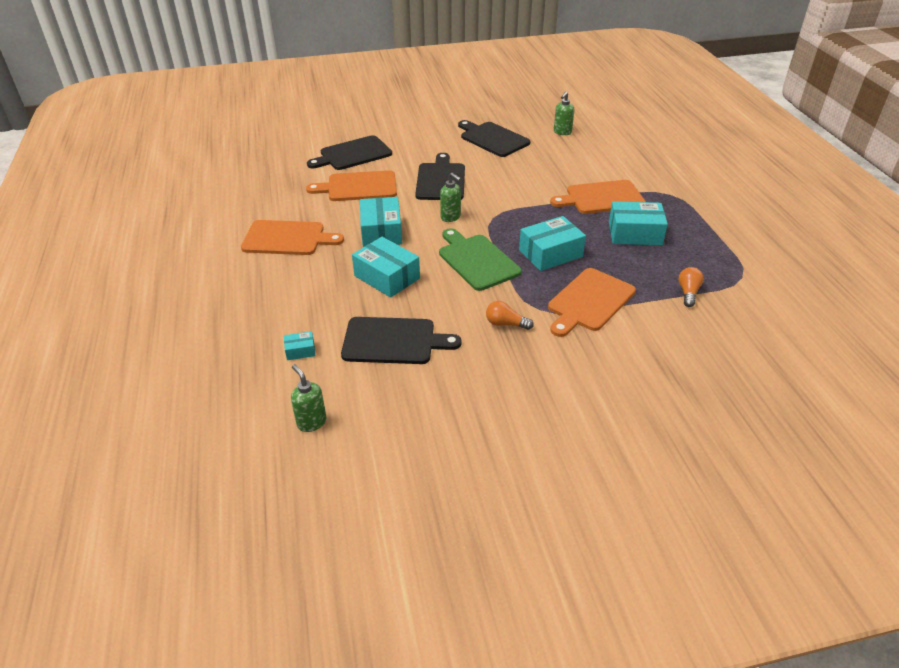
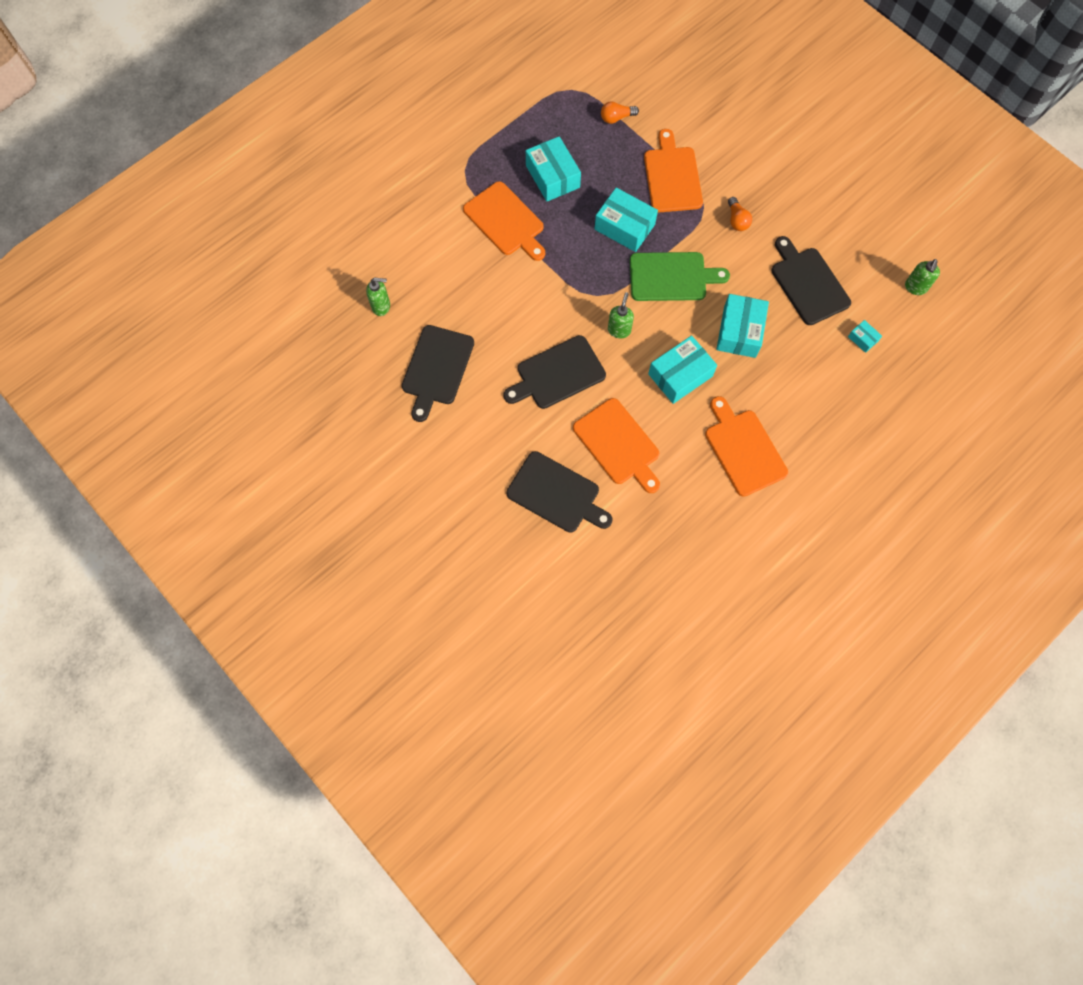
camera: 120 degrees left, 30 degrees up
(476, 260) = (671, 277): green cutting board -> green cutting board turned 120 degrees counterclockwise
(589, 302) = (672, 176): orange cutting board -> orange cutting board turned 105 degrees counterclockwise

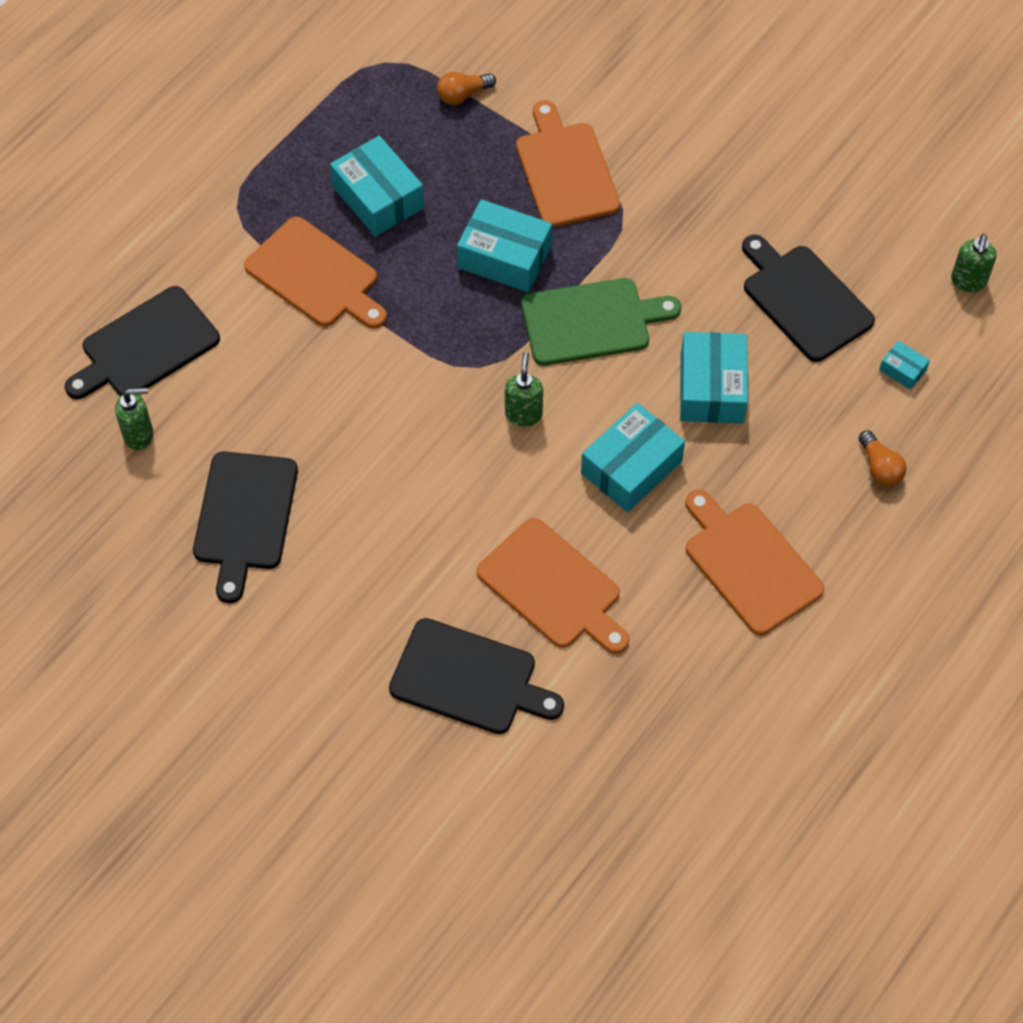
camera: 10 degrees left, 10 degrees down
(557, 374) = (438, 496): black cutting board -> black cutting board (146, 346)
(737, 220) = (677, 221): orange light bulb -> orange light bulb (880, 467)

